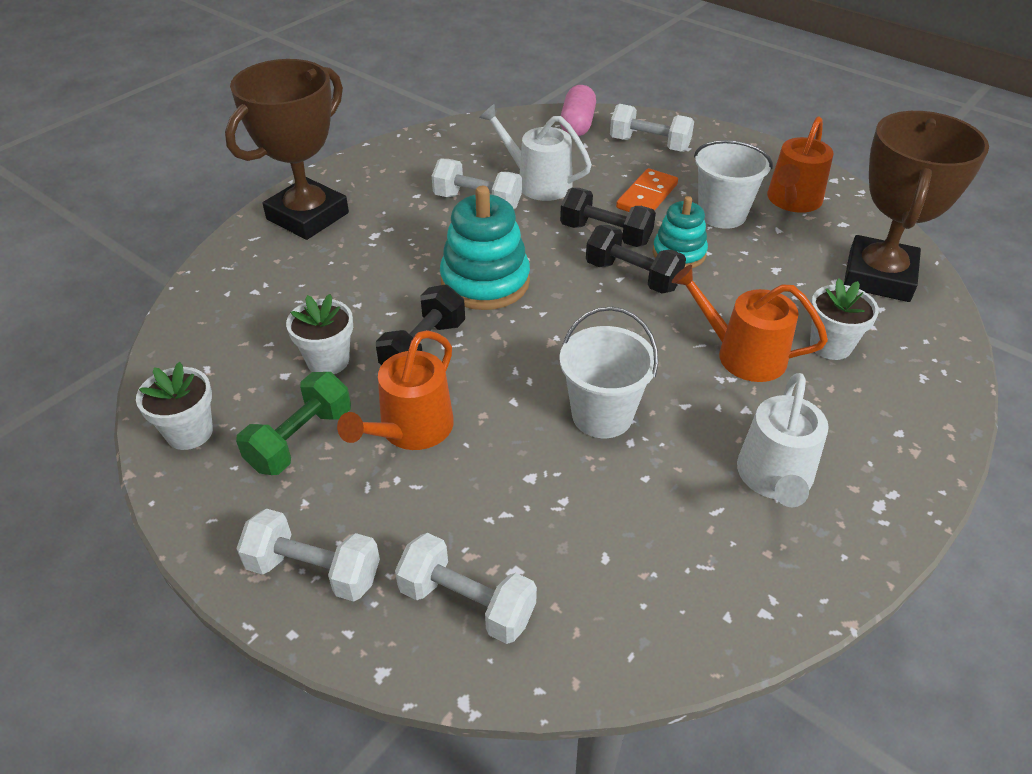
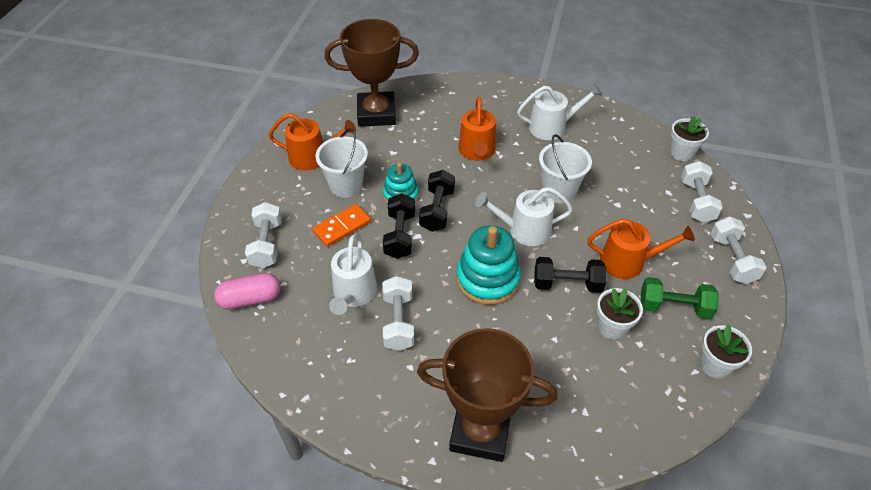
camera: 115 degrees left, 5 degrees up
(544, 344) = (524, 230): none -> white watering can
(647, 196) = (342, 227): orange domino -> orange domino turned 45 degrees counterclockwise
(830, 345) = (448, 123): white flower pot -> white flower pot (681, 153)

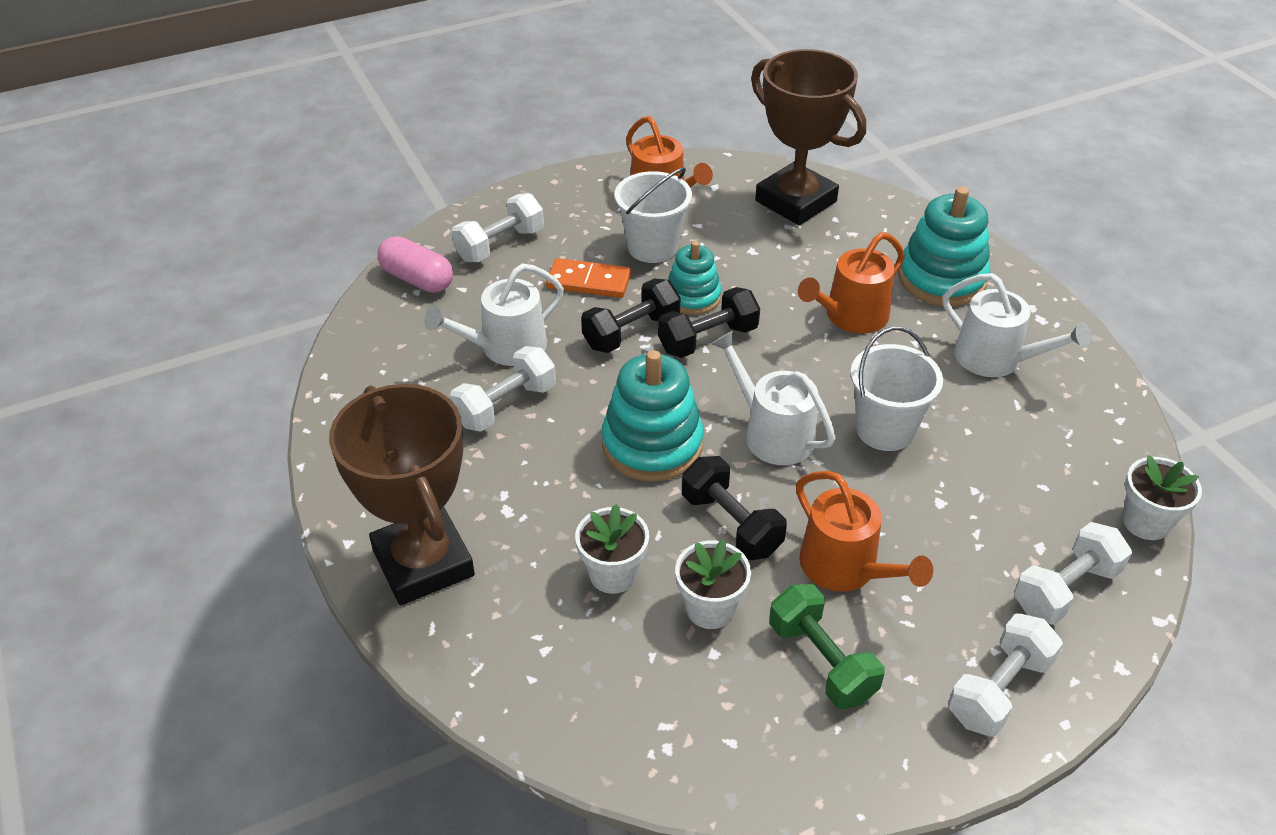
camera: 50 degrees right, 5 degrees down
(485, 106) = (941, 279): none -> turquoise stacking toy
(715, 365) = (767, 761): white flower pot -> white flower pot (613, 574)

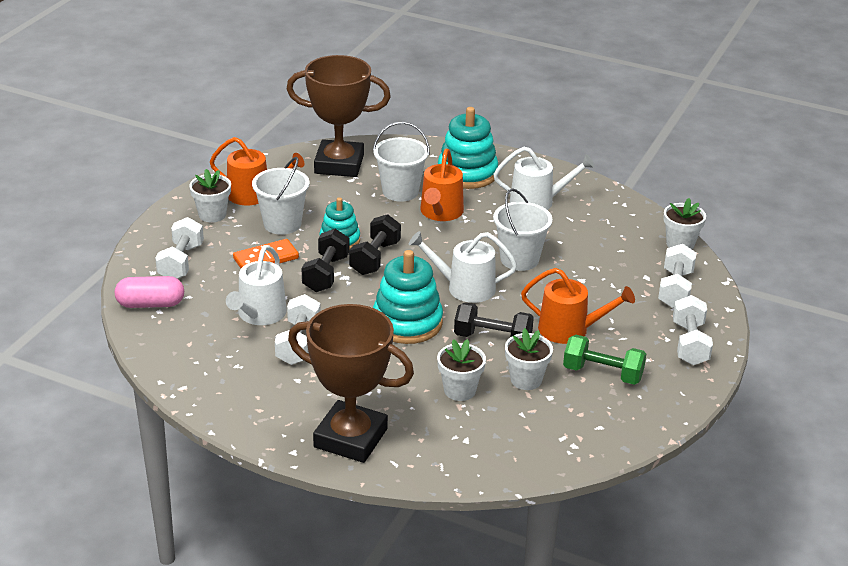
camera: 40 degrees left, 10 degrees down
(592, 203) = (212, 215): none -> white flower pot
(831, 266) = (400, 191): none -> white bucket

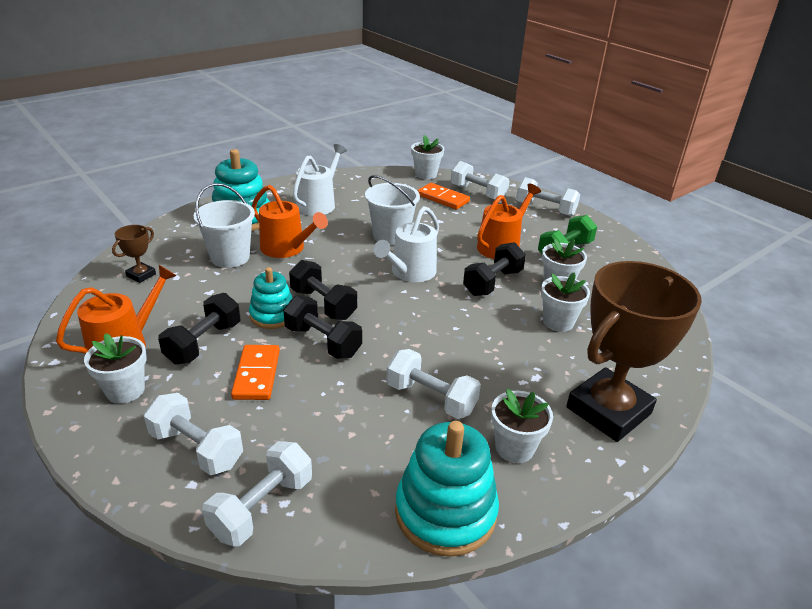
camera: 65 degrees left, 0 degrees up
(150, 304) = (262, 507): pink capsule -> white dumbbell
(259, 314) = (358, 412): white watering can -> none
(272, 395) = (514, 448): none -> white flower pot
(282, 224) = (204, 343): white bucket -> black dumbbell
(339, 164) = (141, 275): brown trophy -> brown trophy, size x0.41
(407, 323) = (441, 318): turquoise stacking toy -> turquoise stacking toy (445, 512)
(634, 269) = (443, 198): none -> orange domino

